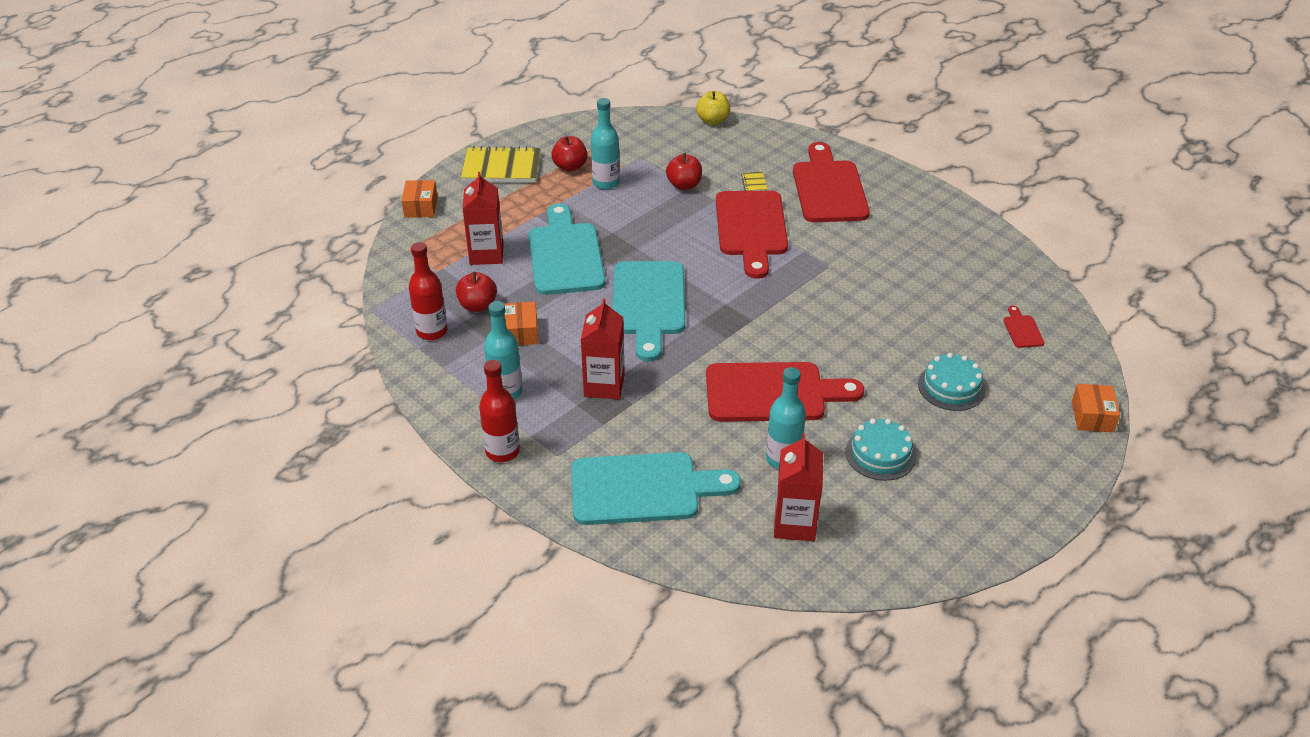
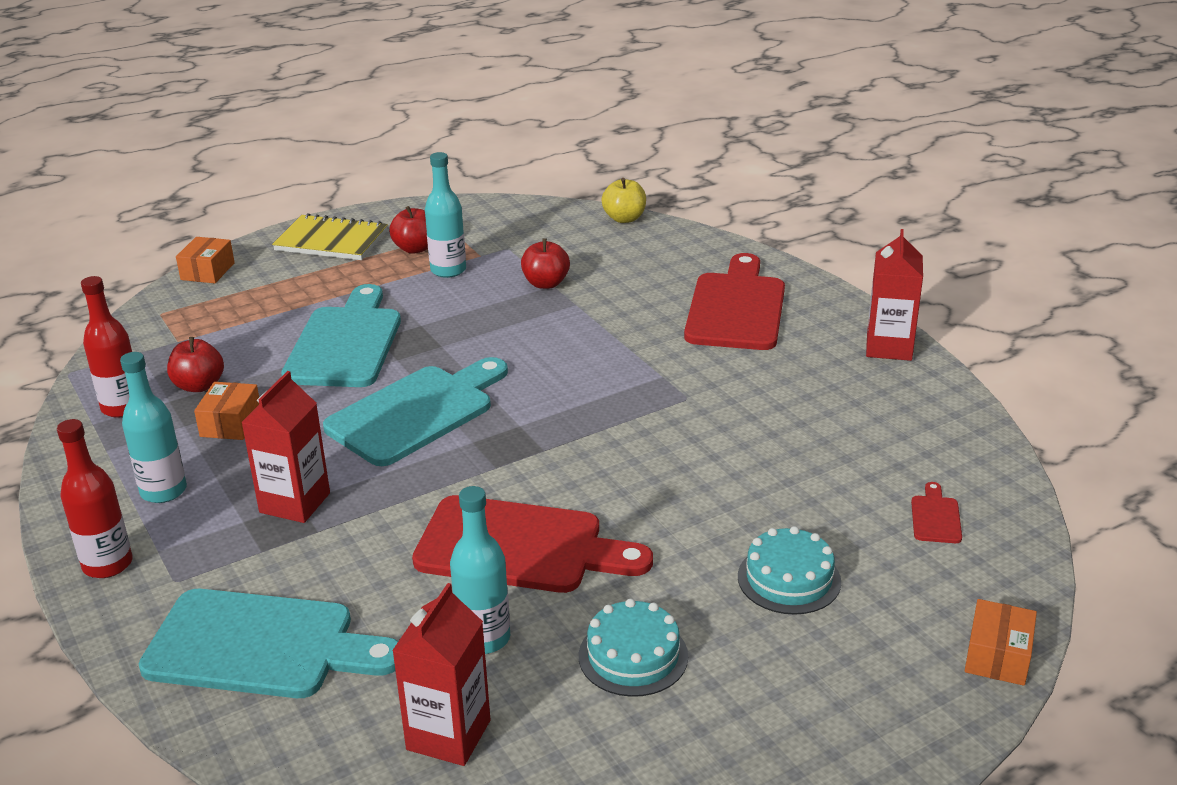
camera: 15 degrees right, 10 degrees down
(486, 254) = (249, 330): red carton -> red carton (889, 347)
(649, 304) = (416, 412): turquoise cutting board -> turquoise cutting board turned 150 degrees counterclockwise
(751, 228) = (606, 341): red cutting board -> none
(754, 183) = (639, 291): yellow notebook -> none

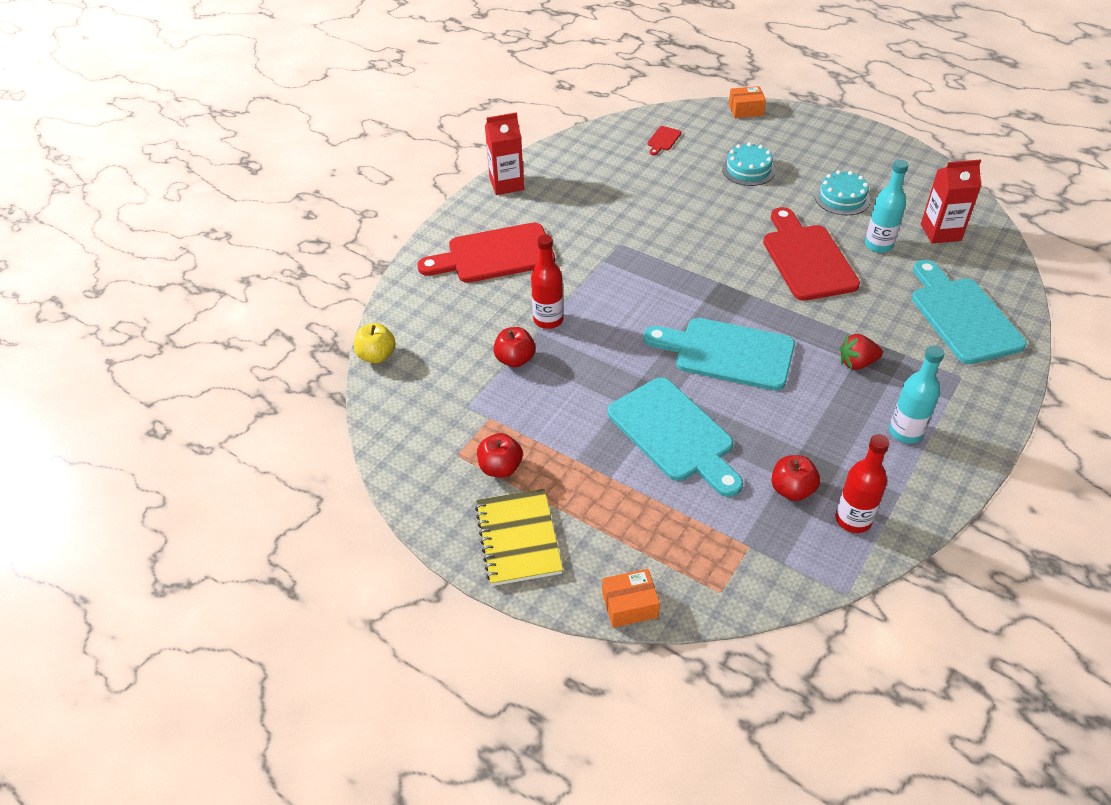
camera: 115 degrees left, 15 degrees up
(107, 564) = (981, 415): red bottle -> red bottle (548, 320)
(231, 423) = (816, 442): orange box -> none
(295, 503) = (857, 363): red carton -> red strawberry
(345, 343) = (674, 434): turquoise cutting board -> turquoise cutting board turned 105 degrees counterclockwise
(448, 270) = (526, 427): turquoise bottle -> none
(935, 517) = (663, 140): red cutting board -> red cutting board turned 45 degrees counterclockwise

